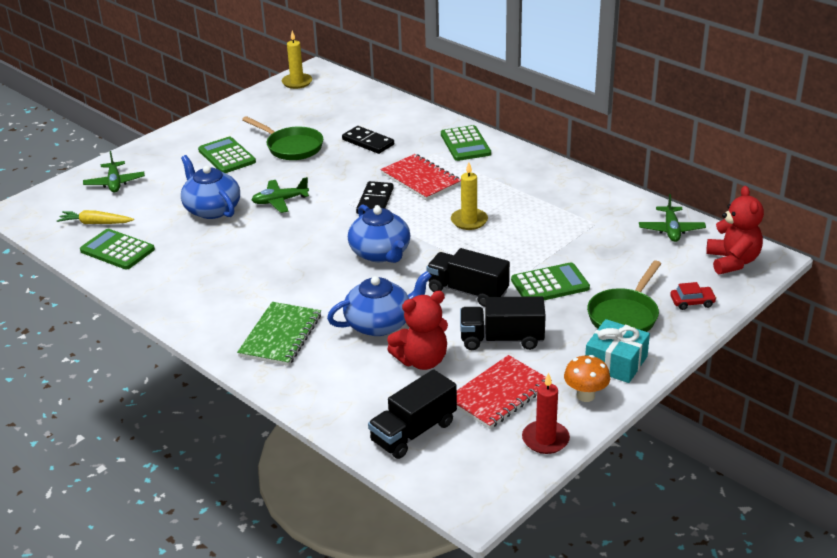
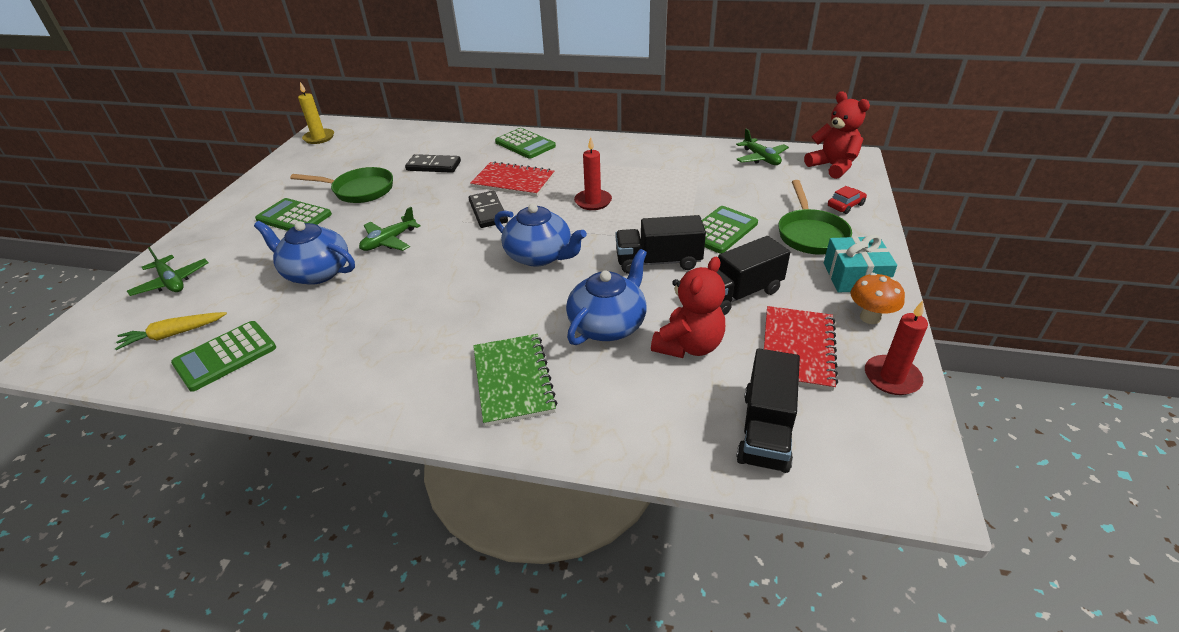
camera: 30 degrees left, 5 degrees up
(117, 250) = (225, 356): green calculator -> green calculator turned 45 degrees counterclockwise
(469, 221) = (593, 201): yellow candle -> red candle

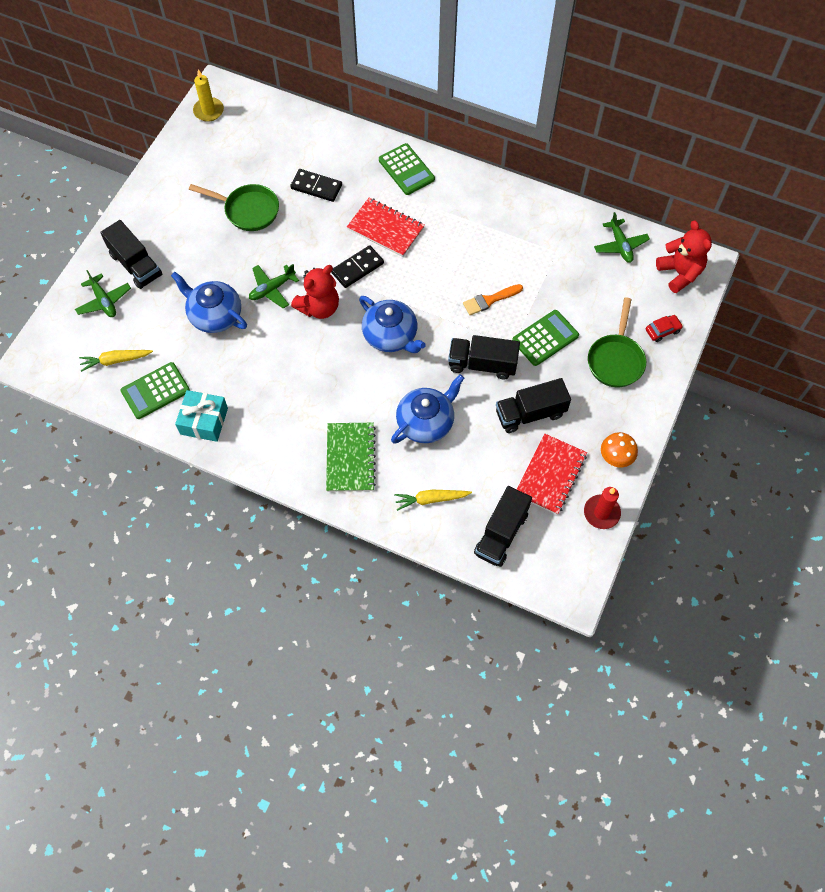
camera: 10 degrees right, 25 degrees up
(221, 247) = (136, 265): none -> black truck
(294, 217) = (192, 238): green calculator -> none
(488, 212) = (357, 268): black domino -> black domino turned 60 degrees clockwise
(593, 201) = (449, 275): red candle -> none
(644, 407) = (431, 499): none -> yellow carrot
(645, 212) = (489, 300): none -> orange brush
(688, 346) = (477, 455): red teddy bear -> red teddy bear (319, 307)
(854, 276) = (626, 415): turquoise gift -> turquoise gift (204, 421)

